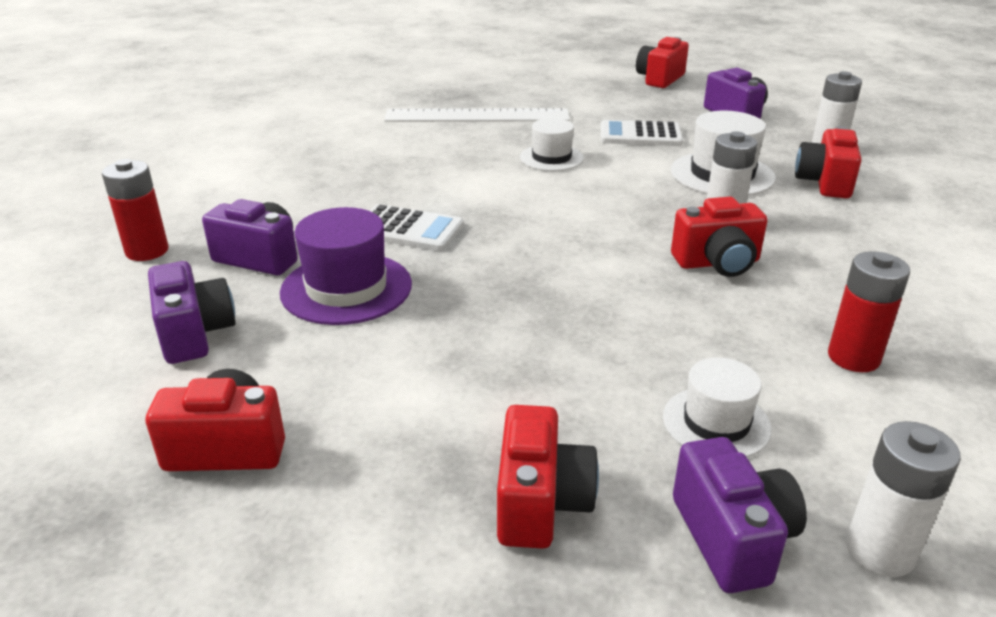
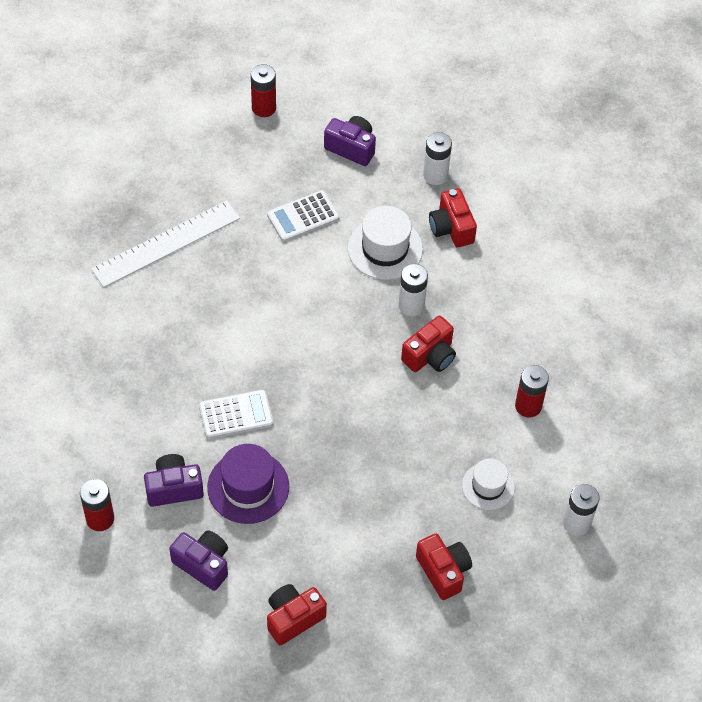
camera: 35 degrees left, 25 degrees up
(551, 158) = (263, 281): white hat -> none
(659, 79) = (264, 108): red camera -> red battery
(732, 538) = (523, 547): purple camera -> none

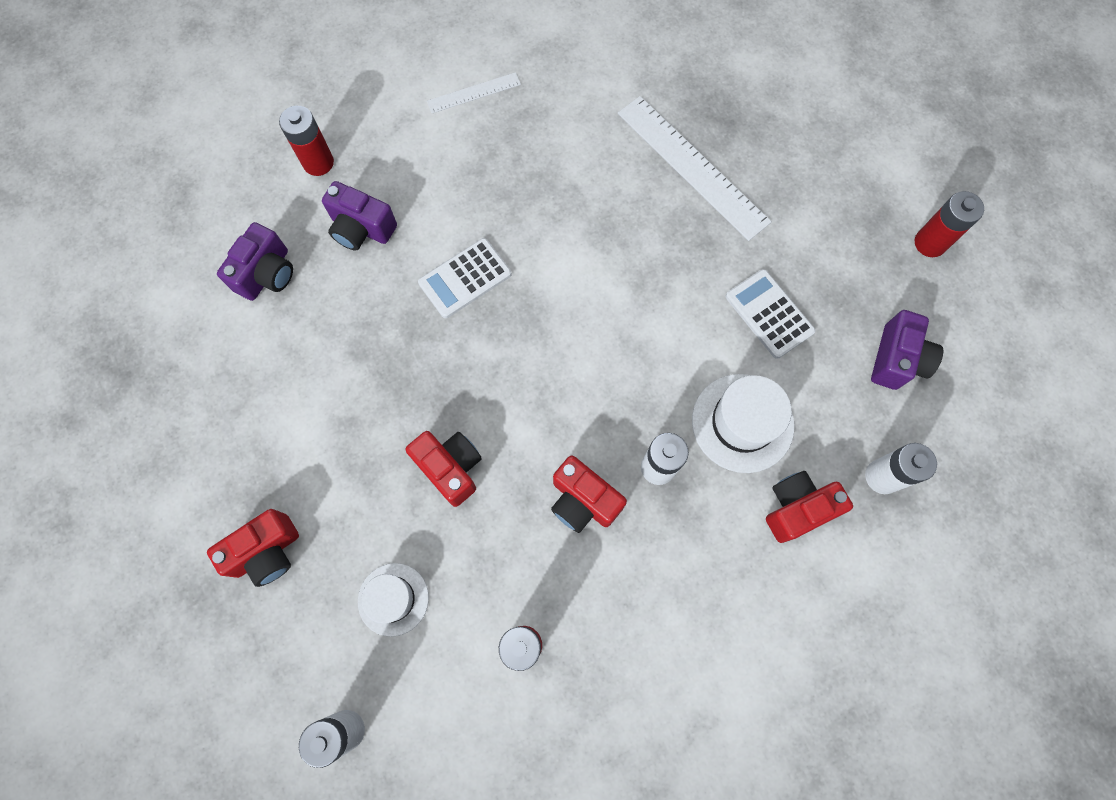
camera: 85 degrees right, 15 degrees up
(56, 390) = (474, 93): none -> white ruler
(174, 488) = (361, 228): purple camera -> purple camera turned 135 degrees clockwise
(236, 415) = (465, 279): white calculator -> white calculator turned 75 degrees clockwise
(248, 487) = (369, 306): purple hat -> none
(293, 618) = (201, 380): red camera -> red camera (450, 468)

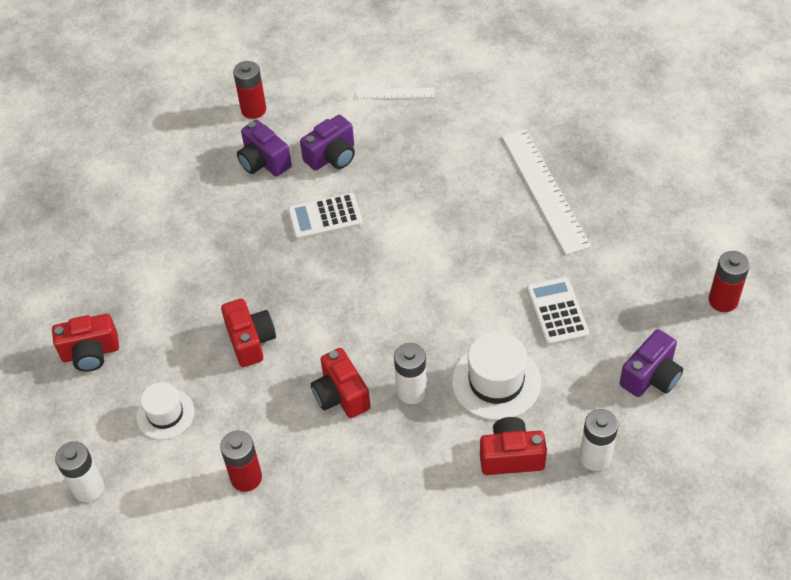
camera: 25 degrees right, 20 degrees down
(267, 274) = (180, 172): purple camera -> purple camera (332, 157)

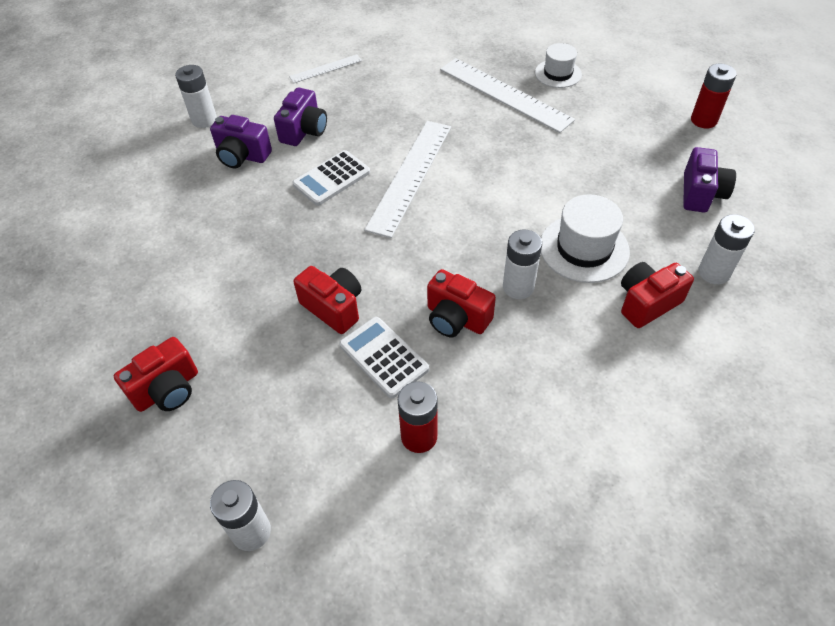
camera: 30 degrees left, 0 degrees up
(165, 414) = (290, 414): white hat -> white hat (558, 73)
(253, 110) = (204, 120): red battery -> white battery
(394, 243) = (410, 176): none -> white ruler
(557, 312) = (588, 176): white calculator -> white calculator (383, 357)

